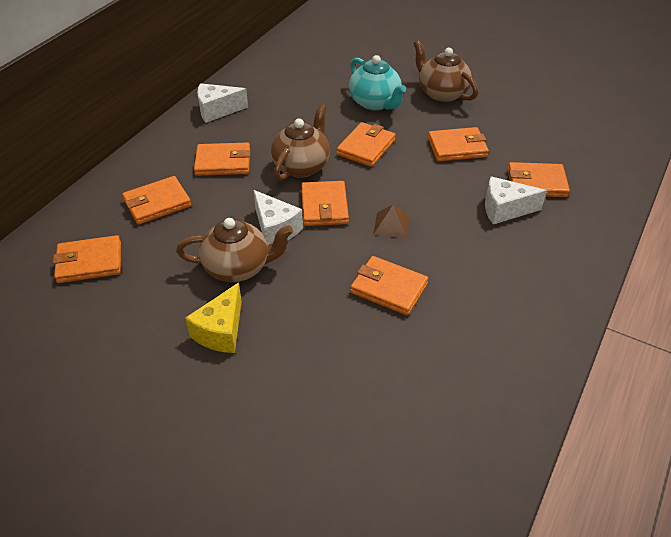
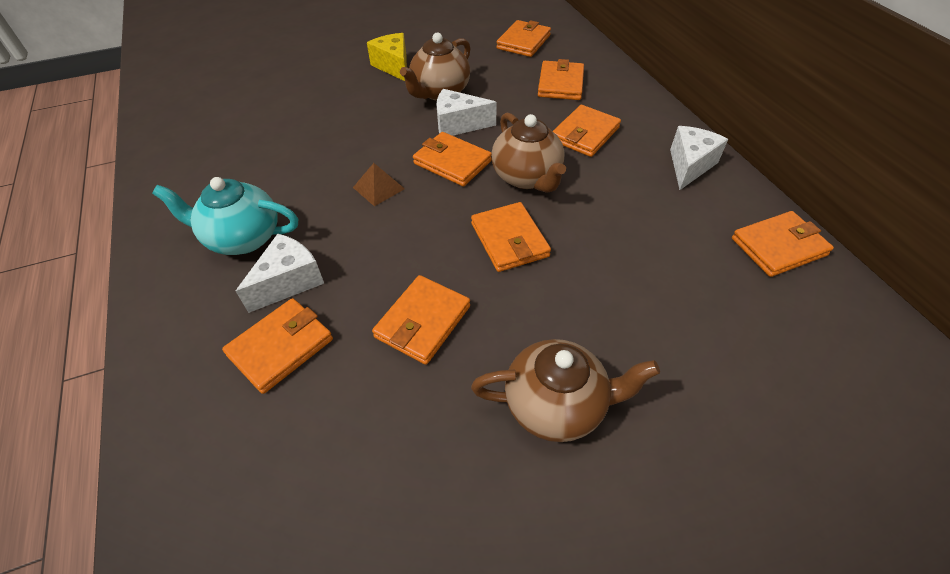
camera: 130 degrees right, 5 degrees up
(375, 103) = (596, 306): turquoise teapot -> turquoise teapot (242, 238)
(389, 288) = (321, 147): orange wallet -> orange wallet (778, 247)

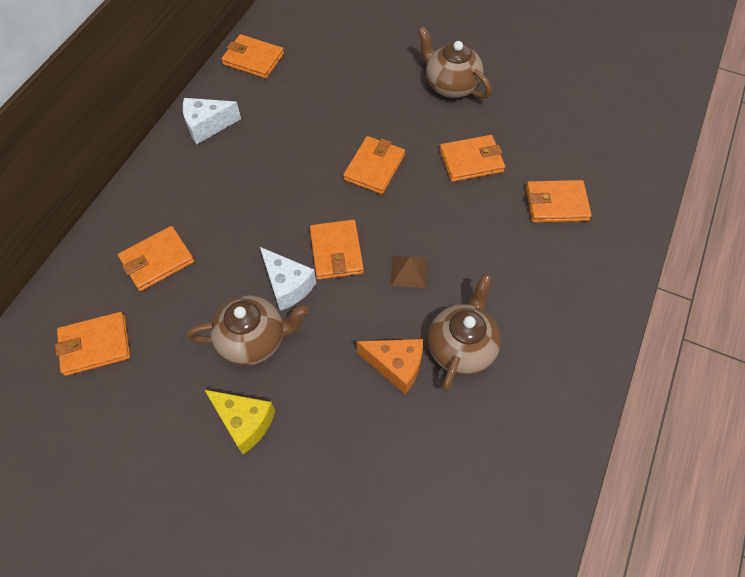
camera: 135 degrees left, 10 degrees up
(242, 238) = (533, 302): turquoise teapot -> none
(289, 281) = (525, 242): white cheese -> none
(326, 136) = (396, 366): none -> orange cheese
(393, 66) = (244, 422): yellow cheese -> yellow cheese turned 75 degrees counterclockwise
(527, 177) = (307, 198): brown teapot -> brown teapot (461, 347)
(585, 134) = (222, 199): orange wallet -> none

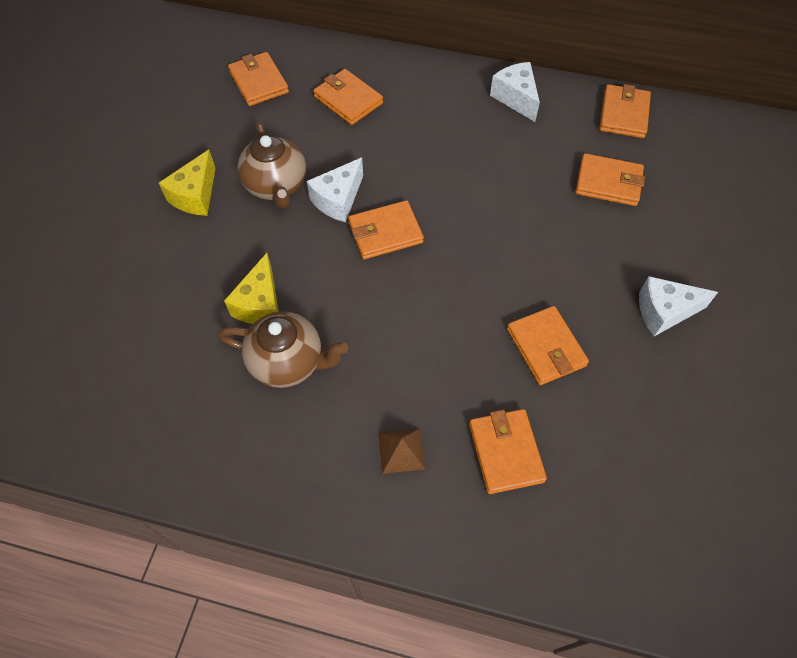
camera: 80 degrees right, 0 degrees up
(374, 167) = (505, 249): orange wallet -> orange wallet (608, 183)
(396, 366) = (260, 304): orange cheese -> yellow cheese
(408, 271) = (373, 301): brown pyramid -> brown pyramid (401, 450)
(450, 85) = (664, 312): brown teapot -> white cheese

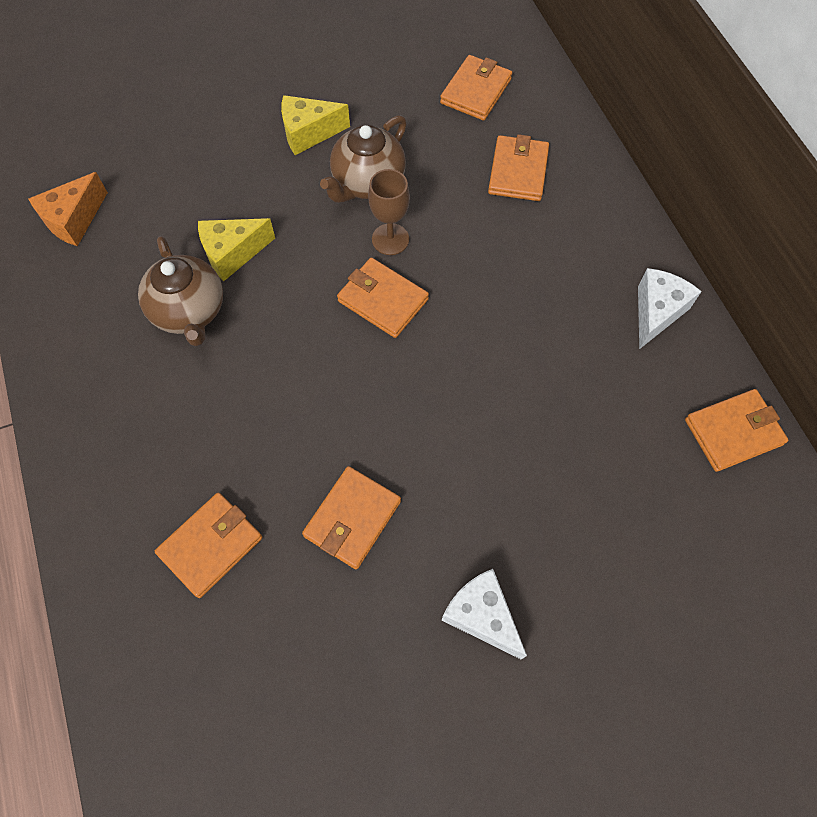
camera: 55 degrees right, 5 degrees up
(118, 403) = (74, 220): none -> orange cheese
(338, 200) = (390, 239): white cheese -> brown goblet
(401, 450) = (158, 454): brown pyramid -> none
(608, 183) = (615, 468): orange wallet -> none

